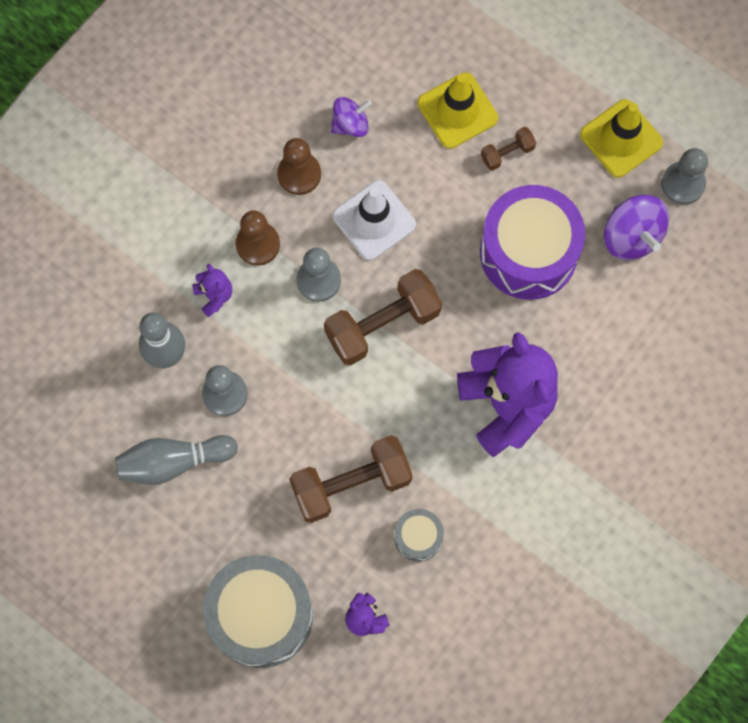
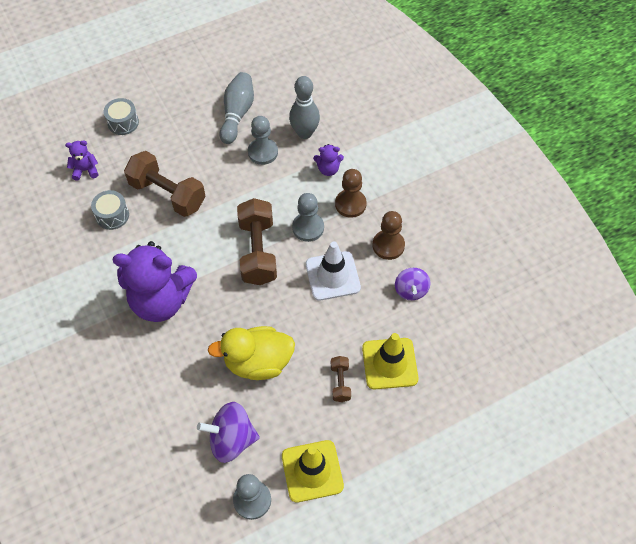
camera: 115 degrees right, 15 degrees down
(261, 615) = (123, 123): grey drum -> grey drum, size x0.47
(351, 484) = (167, 194): brown dumbbell -> brown dumbbell turned 60 degrees counterclockwise
(528, 252) = (258, 362): purple drum -> yellow duck

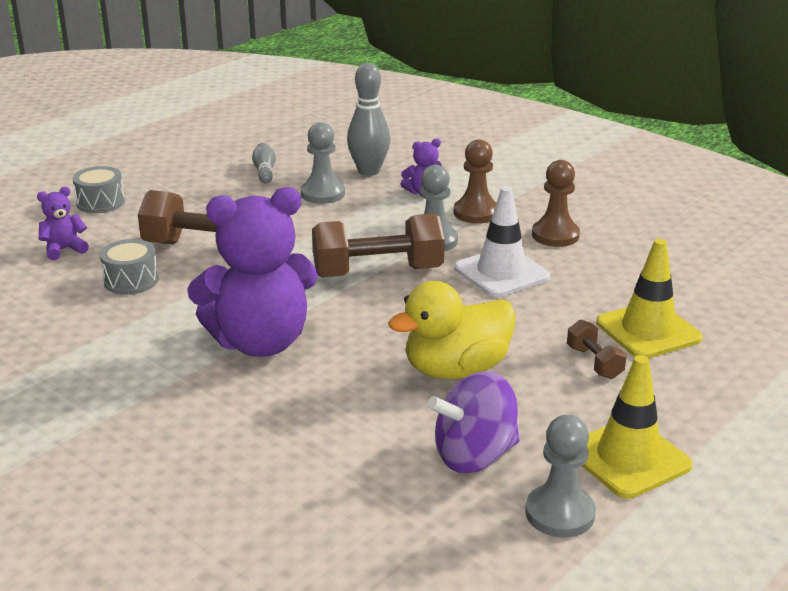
camera: 20 degrees left, 30 degrees down
(237, 114) = (265, 171): grey bowling pin -> grey bowling pin, size x0.55
(258, 251) = (377, 272): brown dumbbell -> brown dumbbell turned 75 degrees counterclockwise
(411, 290) = (618, 264): purple spinning top -> none

